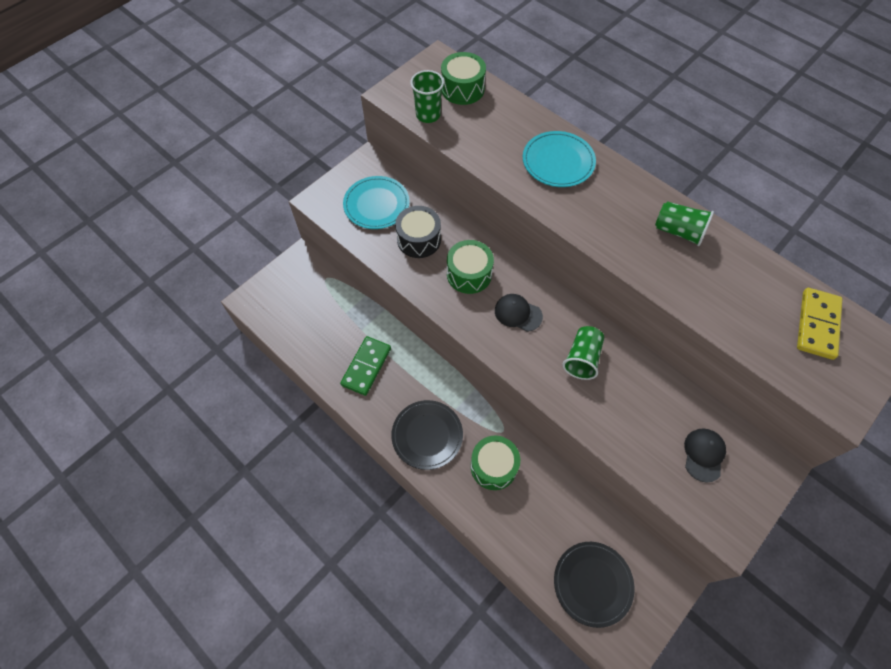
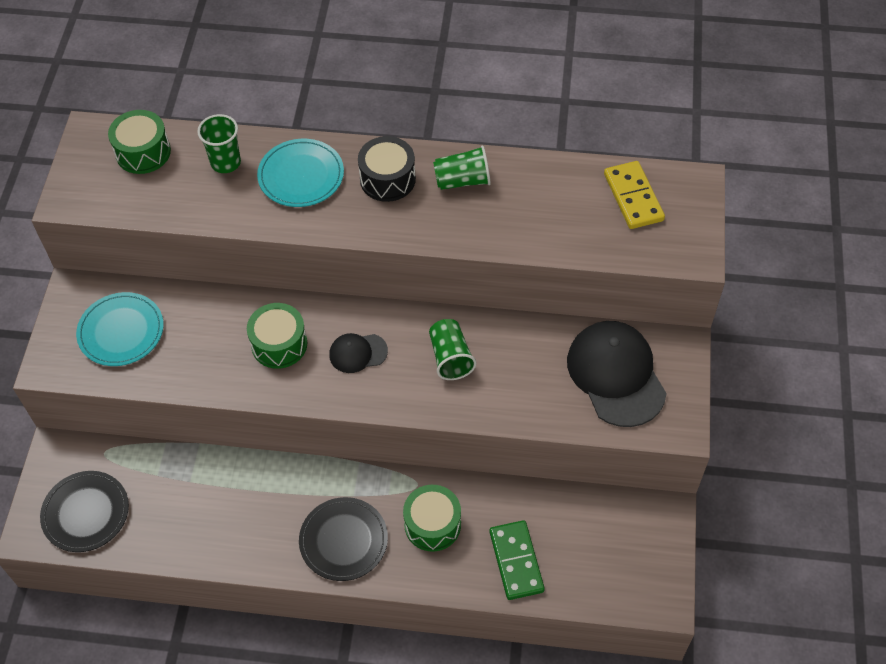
camera: 35 degrees left, 5 degrees down
(366, 367) = (226, 516): green domino -> green domino (516, 561)
(419, 239) = (198, 341): black drum -> black drum (387, 179)
(428, 115) = (127, 201): green cup -> green cup (225, 162)
(592, 583) = (598, 565): black plate -> black plate (86, 513)
(703, 455) = (616, 375): black cap -> black cap, size x1.99

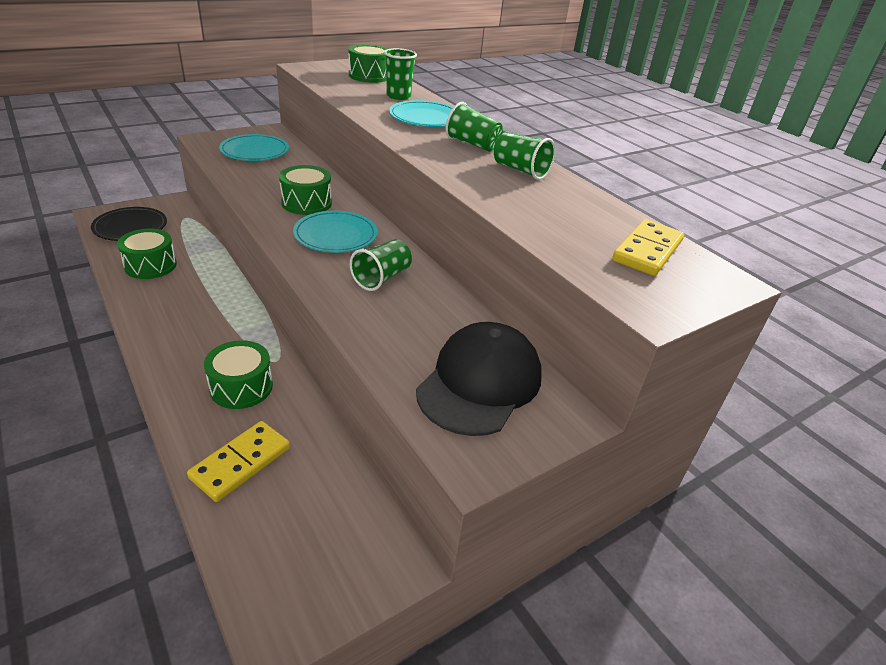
camera: 45 degrees right, 20 degrees down
(185, 522) = (150, 265): none -> green drum
(343, 540) = (187, 343): black plate -> none
(358, 353) = (335, 235): black cap -> turquoise plate
(387, 179) = (472, 144): black drum -> green cup
(516, 561) = (241, 463): green domino -> yellow domino

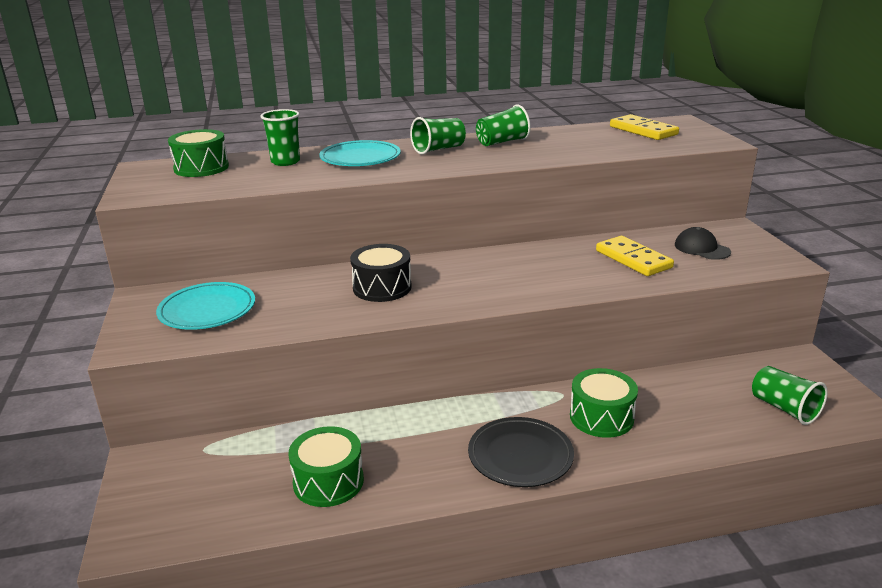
camera: 65 degrees left, 10 degrees down
(130, 227) = (197, 504): black plate -> black plate (520, 455)
(241, 463) = (706, 422): yellow domino -> yellow domino (633, 259)
(306, 203) = (382, 287): green drum -> black drum
(335, 235) = (463, 278): turquoise plate -> none
(382, 278) = (551, 265): green cup -> green cup (784, 408)
(480, 383) = (702, 248): black cap -> black cap, size x0.50

